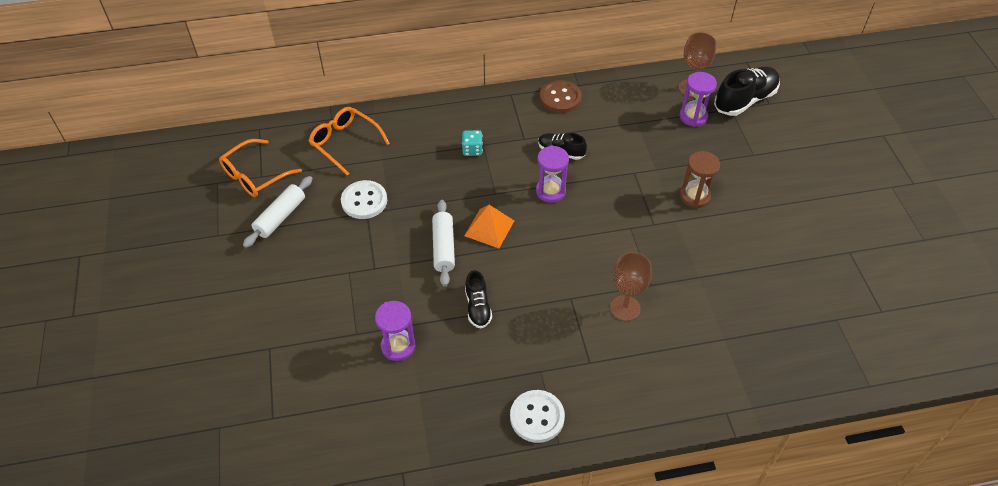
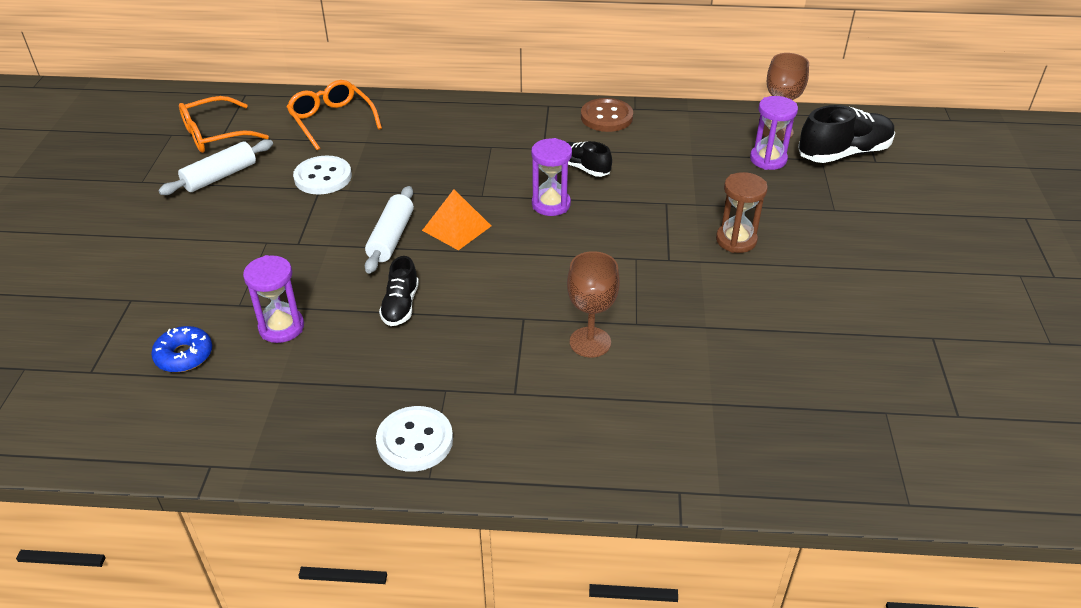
camera: 15 degrees right, 10 degrees down
(337, 387) = (184, 355): none -> blue donut
(472, 150) = (475, 150): turquoise dice -> none

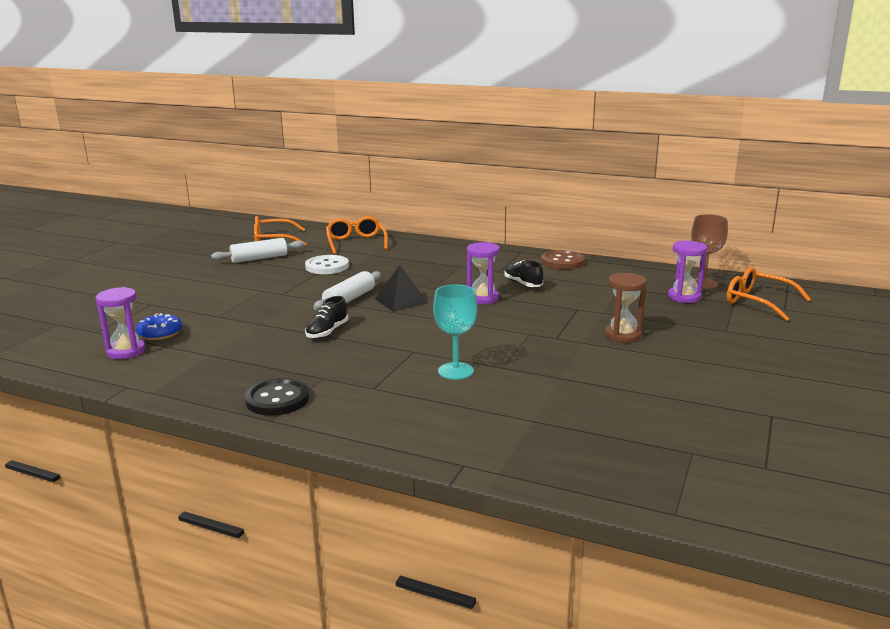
camera: 20 degrees right, 20 degrees down
(281, 327) = (235, 330): purple hourglass -> purple hourglass (126, 351)
(415, 441) = (277, 399): white button -> black button
(456, 228) = (401, 301): orange pyramid -> black pyramid
(590, 342) = (455, 371): brown goblet -> turquoise goblet
(843, 153) = (757, 301): black shoe -> orange glasses

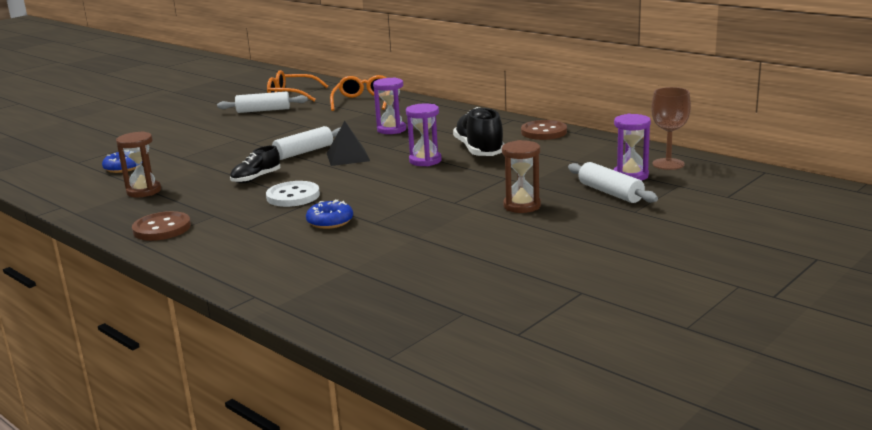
camera: 20 degrees right, 0 degrees up
(126, 351) = (85, 180): purple hourglass -> purple hourglass (391, 130)
(212, 358) = (144, 191): none -> brown hourglass
(277, 399) = (162, 228): black button -> brown button
(327, 266) = (314, 121): white button -> white button (293, 196)
(455, 371) = (330, 221): turquoise goblet -> blue donut
(523, 284) = (479, 150): black shoe -> black shoe, size x1.71
(686, 315) = (610, 193): none -> white rolling pin
(757, 301) = (705, 186): orange glasses -> none

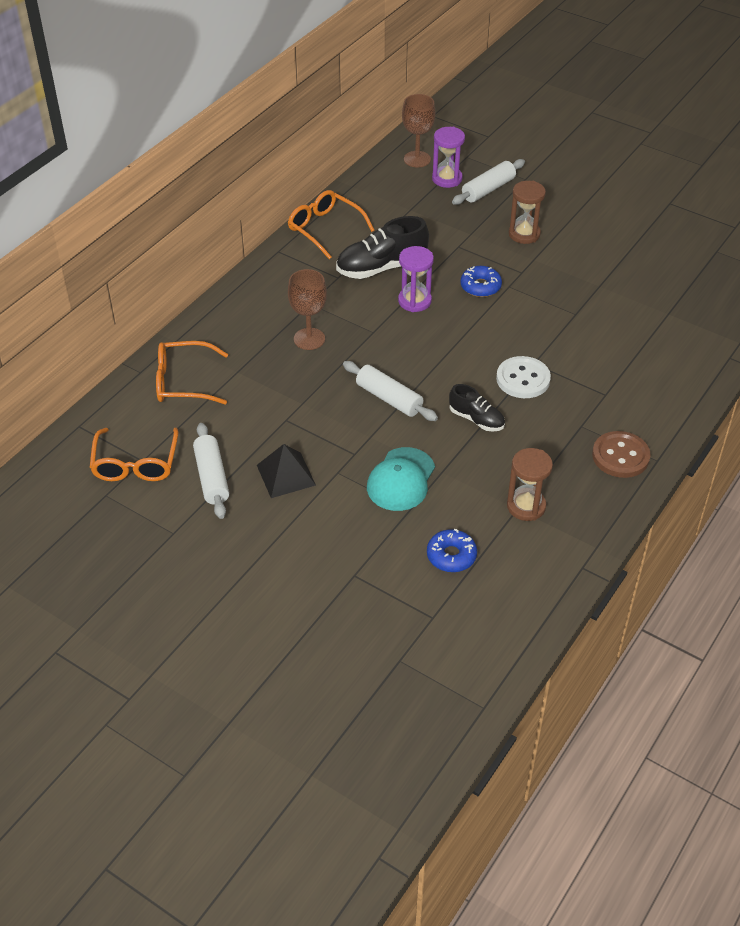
camera: 100 degrees left, 25 degrees up
(212, 155) = (401, 480): none -> turquoise cap
(330, 221) = (579, 342): blue donut -> blue donut (480, 286)
(348, 157) = (404, 359): black pyramid -> black pyramid (286, 475)
(391, 130) = (309, 339): purple hourglass -> brown goblet
(544, 132) = (324, 228): brown button -> orange glasses

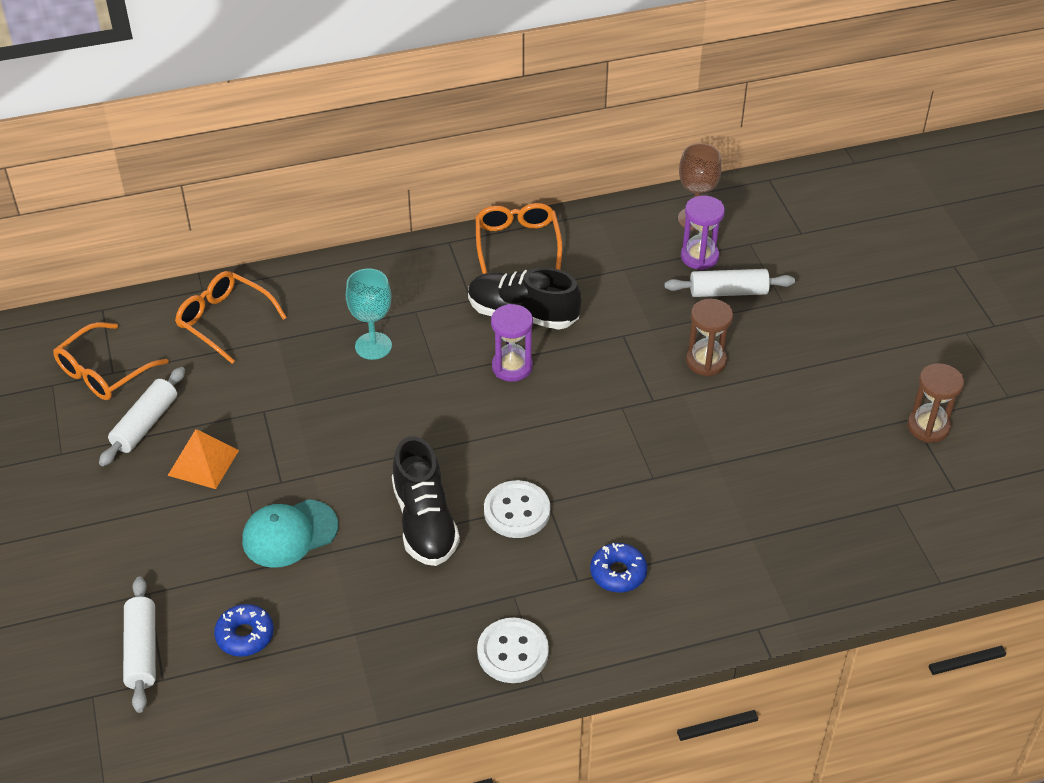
camera: 40 degrees right, 0 degrees up
(286, 475) = (203, 462): black pyramid -> orange pyramid
(309, 339) = (373, 346): brown goblet -> turquoise goblet
(389, 398) = (372, 449): white rolling pin -> white rolling pin (142, 651)
(476, 419) = (424, 522): black shoe -> black shoe, size x1.71
(480, 286) = (593, 390): blue donut -> blue donut (618, 573)
(526, 506) = (364, 637): brown hourglass -> brown hourglass (928, 427)
(620, 456) = (513, 652): brown button -> white button

